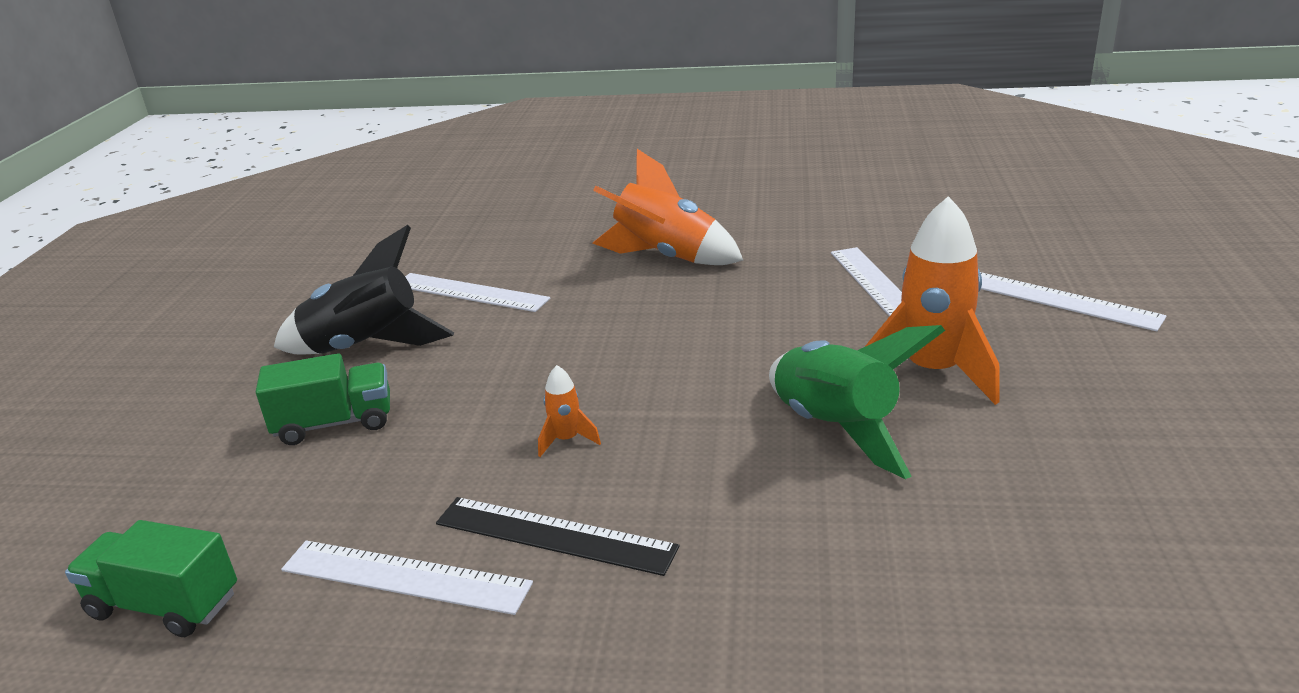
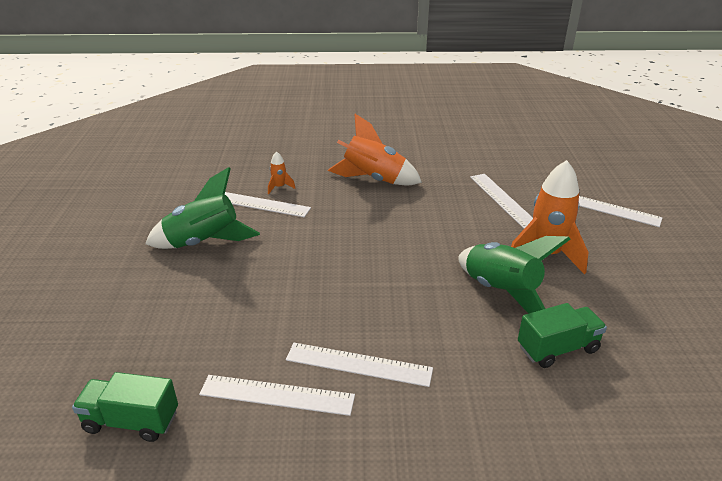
camera: 10 degrees left, 5 degrees up
(335, 423) = (201, 295): green truck -> green truck (557, 348)
(365, 347) = (204, 242): black rocket -> green rocket
(554, 535) = (358, 364): black ruler -> white ruler
(566, 440) = (348, 303): orange rocket -> orange rocket (279, 187)

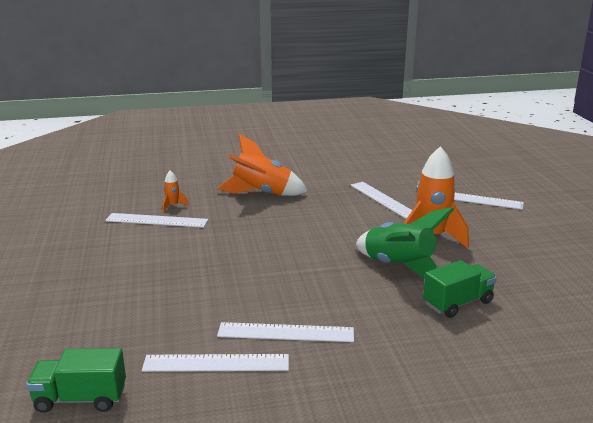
camera: 10 degrees left, 10 degrees down
(204, 242) = (111, 255): green rocket -> none

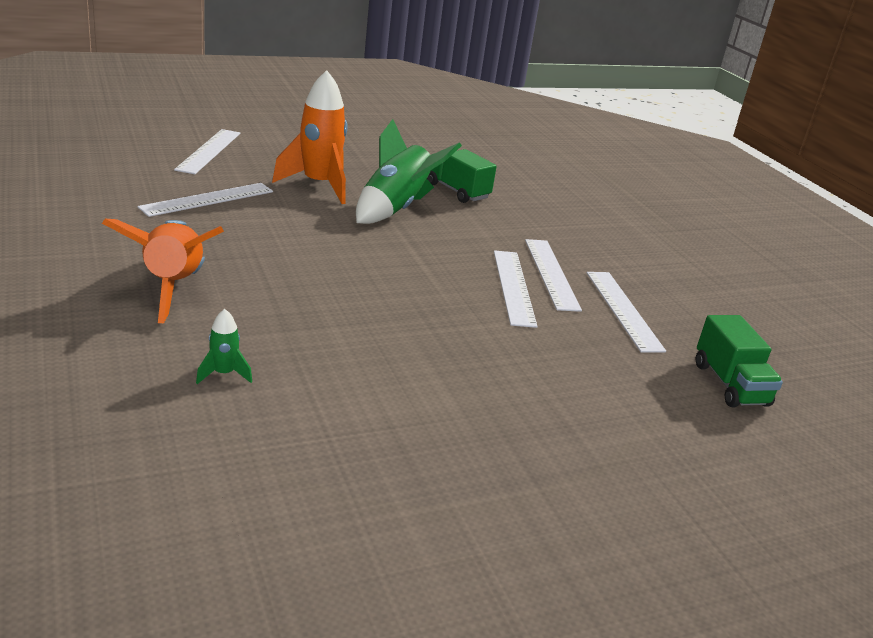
camera: 105 degrees left, 5 degrees up
(157, 220) = (288, 385): white ruler -> white ruler (513, 287)
(173, 206) = (224, 374): orange rocket -> green rocket

